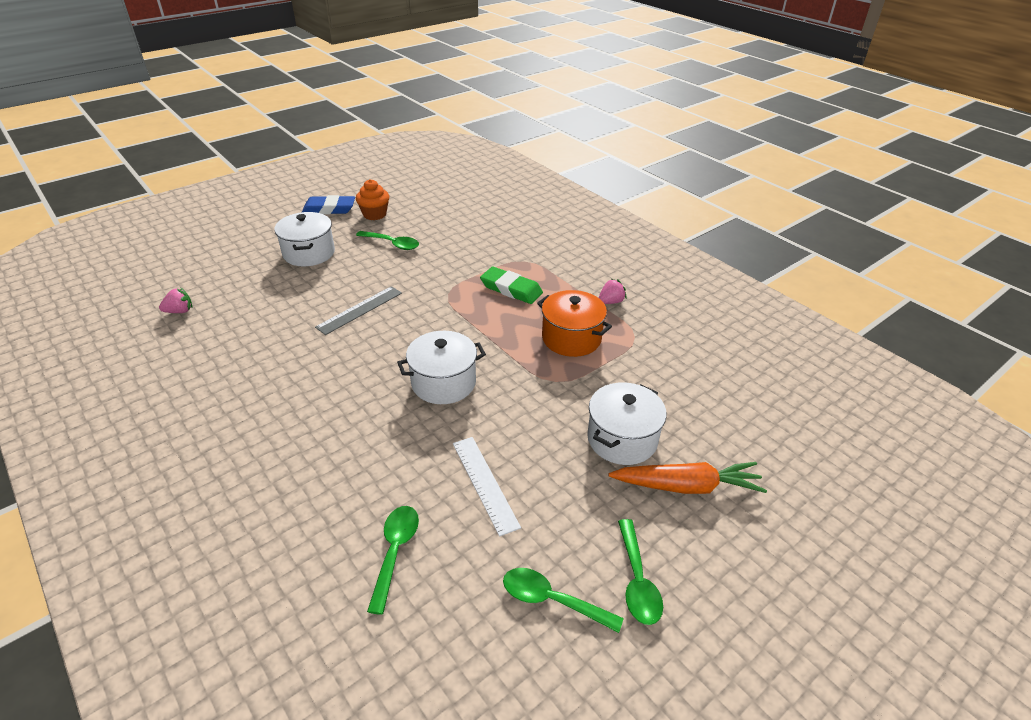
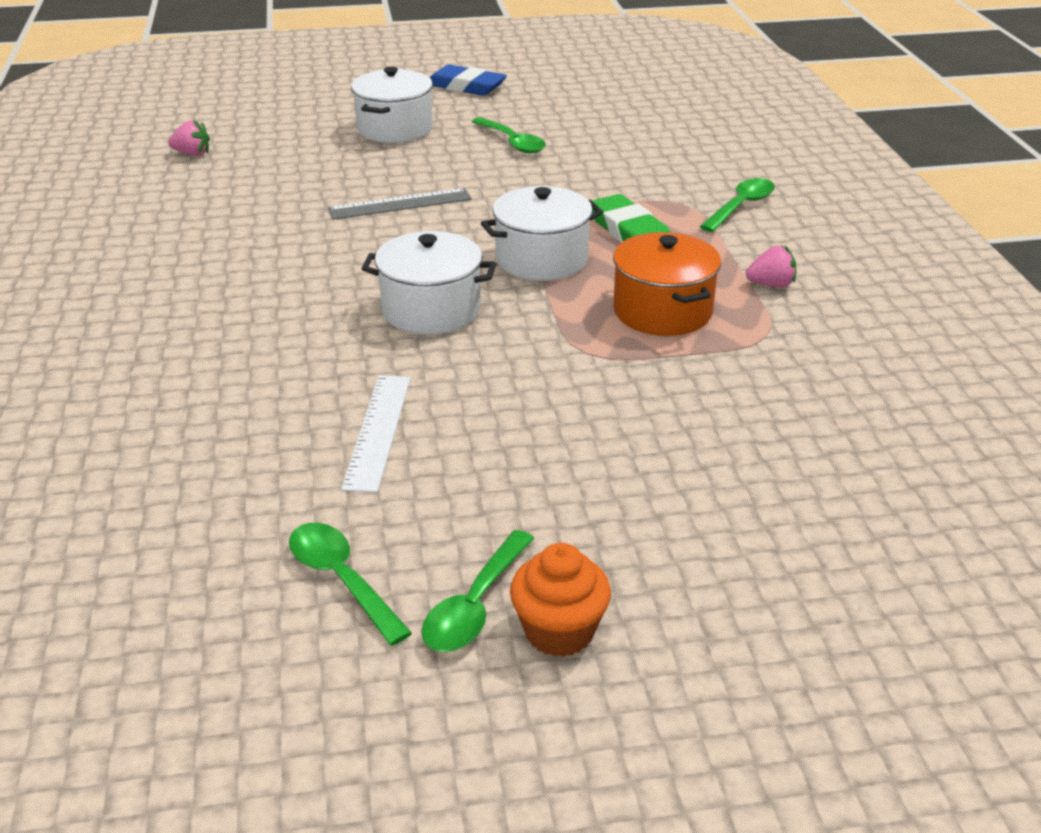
camera: 30 degrees right, 5 degrees down
(374, 214) = (520, 104): orange cupcake -> orange cupcake (559, 631)
(395, 552) = (205, 459): green spoon -> green spoon (741, 206)
(622, 439) = (617, 447): white pot -> white pot (541, 259)
(686, 486) = (660, 533): orange carrot -> none

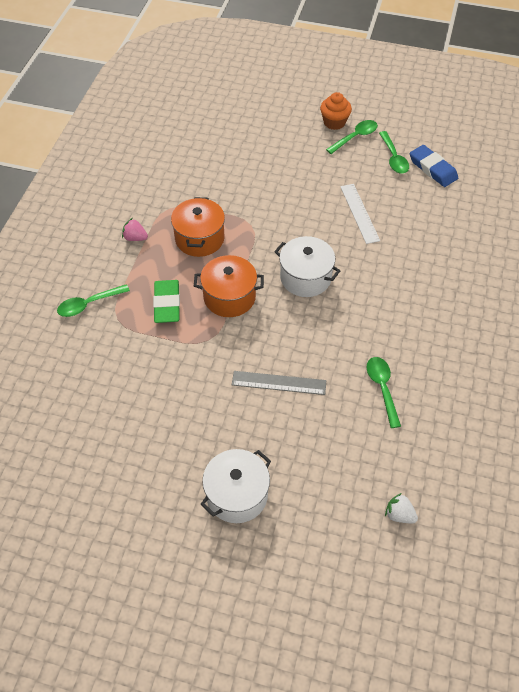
camera: 155 degrees left, 20 degrees up
(192, 154) = (399, 514): pink strawberry -> white strawberry
(378, 431) = (359, 213): white ruler -> white ruler turned 45 degrees counterclockwise
(466, 86) = (142, 557): blue eraser -> blue eraser (432, 169)
(512, 142) = (165, 436): green spoon -> green spoon (382, 388)
(541, 259) = (229, 297): white pot -> orange pot

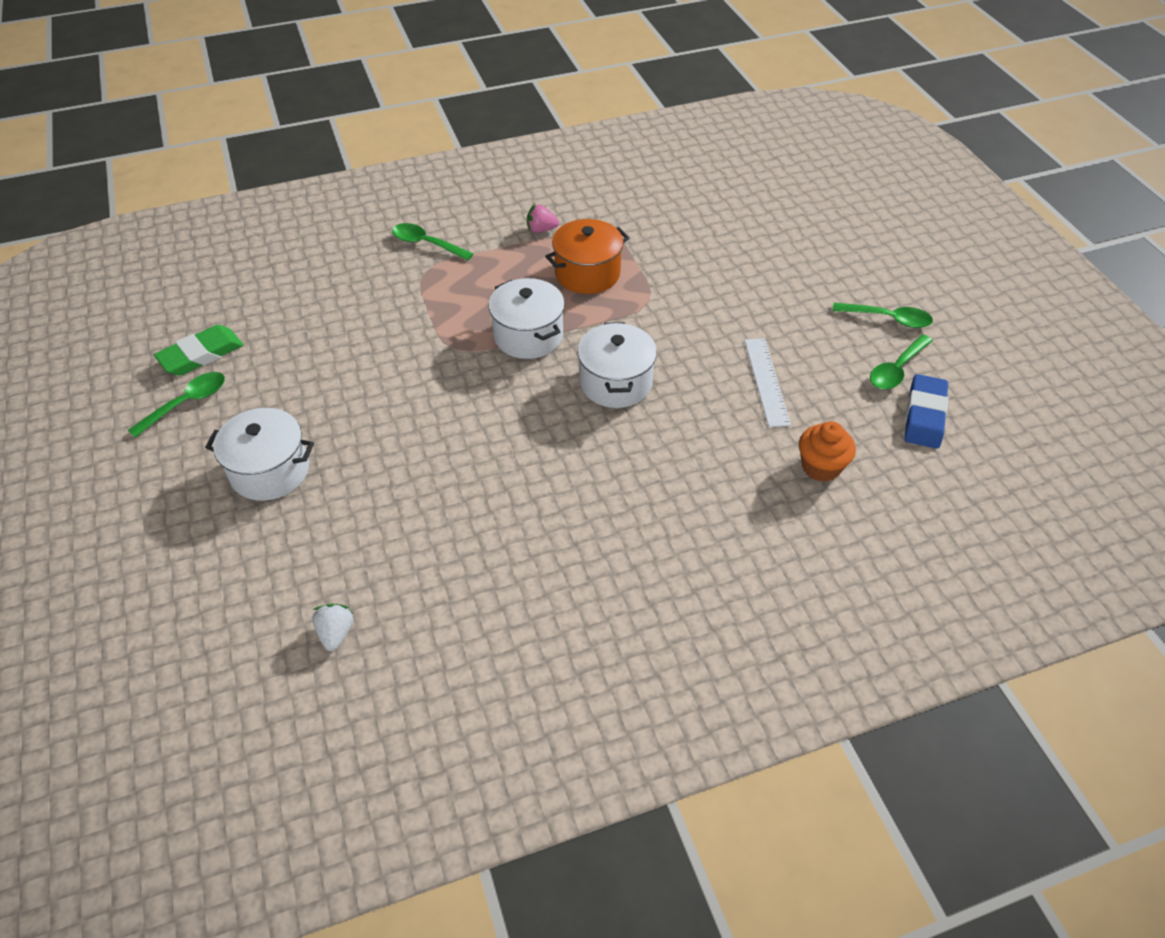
camera: 55 degrees right, 5 degrees down
(135, 238) = (541, 230): pink strawberry -> pink strawberry turned 75 degrees counterclockwise
(167, 304) = (476, 295): green eraser -> green eraser (201, 355)
(229, 297) = (528, 335): orange pot -> white pot
(279, 383) = (444, 433): grey ruler -> none
(334, 122) = (889, 290): orange cupcake -> orange cupcake (820, 467)
(359, 213) = (766, 381): white ruler -> white ruler turned 45 degrees counterclockwise
(382, 388) = (511, 530): green spoon -> green spoon (187, 403)

